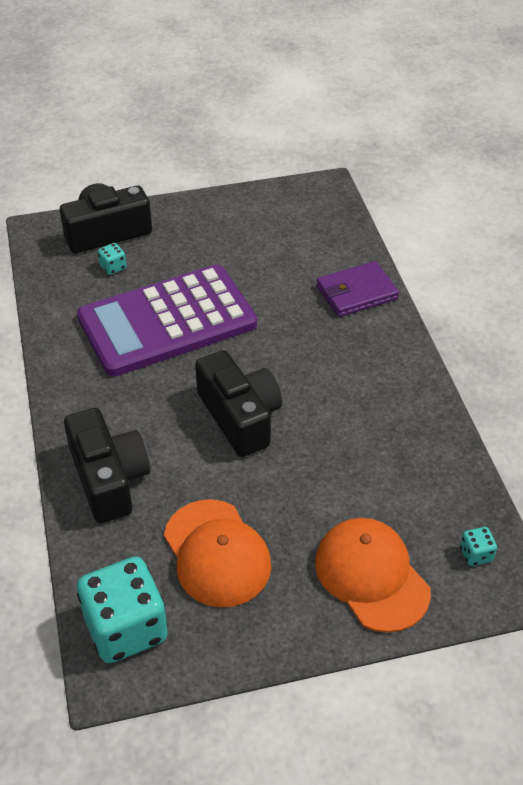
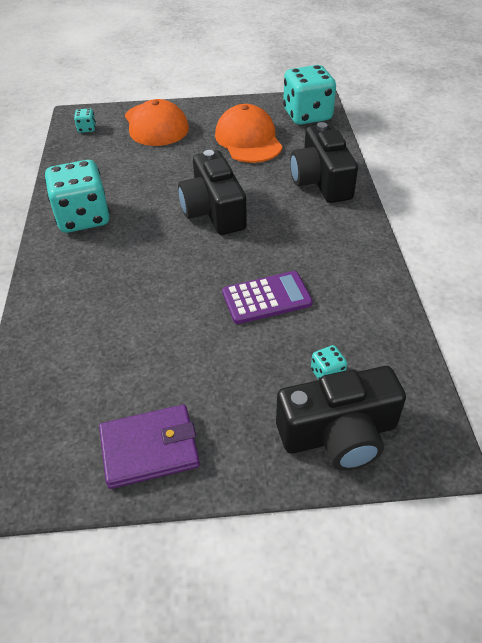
camera: 170 degrees left, 0 degrees up
(167, 321) = (266, 298): purple calculator -> purple calculator, size x0.48
(357, 293) = (58, 310): purple wallet -> purple wallet (149, 448)
(389, 392) = (83, 217): none -> turquoise dice

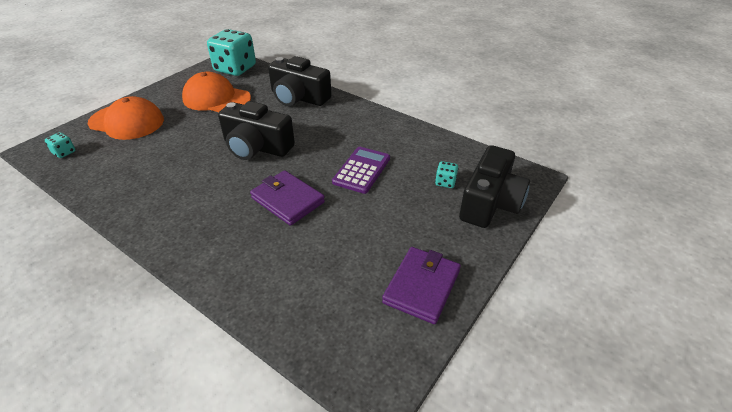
camera: 50 degrees left, 5 degrees down
(83, 217) = (161, 206): turquoise dice -> none
(167, 279) = (287, 200): none -> purple wallet

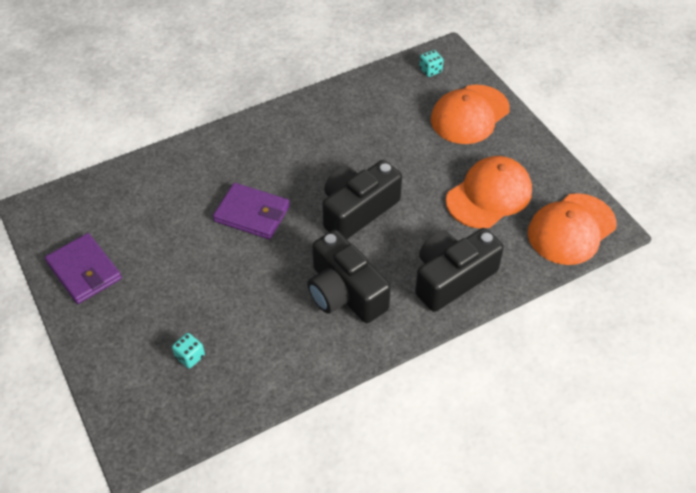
camera: 115 degrees right, 10 degrees up
(235, 69) = (571, 229): turquoise dice -> orange cap
(287, 200) = (252, 213): purple wallet -> purple wallet turned 45 degrees clockwise
(362, 170) = (259, 288): purple calculator -> none
(490, 203) = (132, 381): black camera -> black camera (344, 292)

